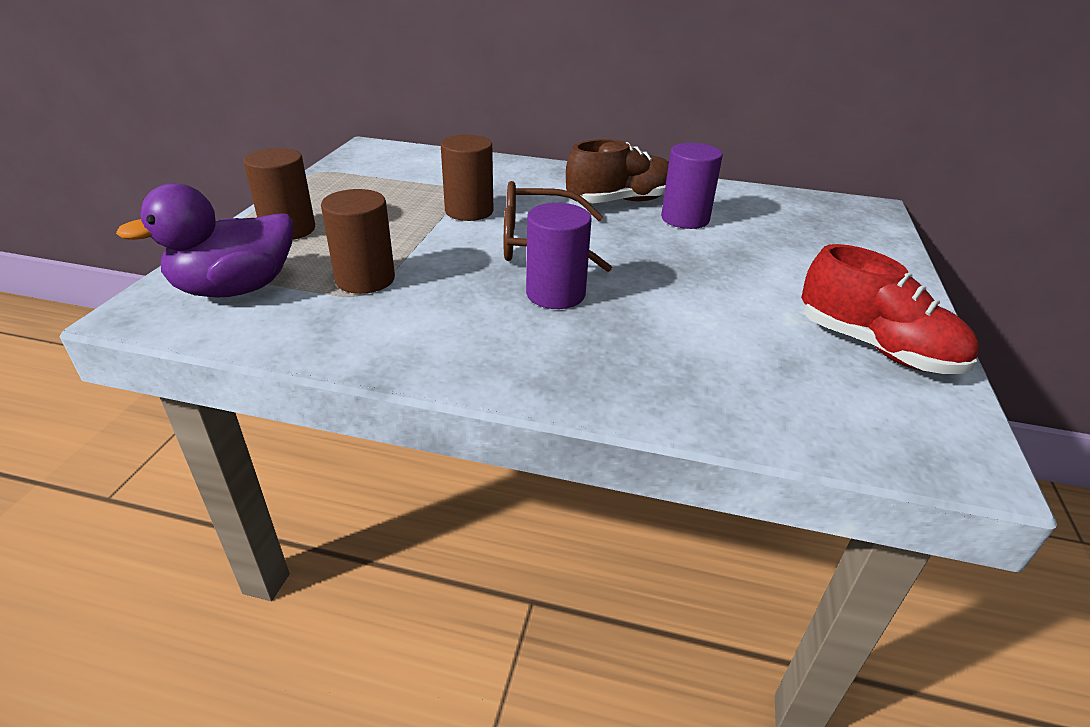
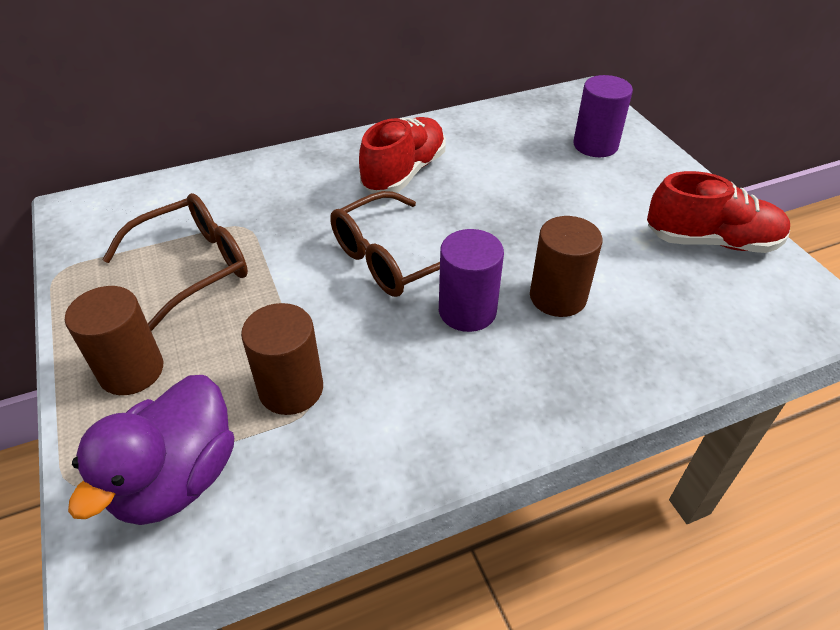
camera: 35 degrees left, 10 degrees up
(397, 197) = (193, 266): none -> brown glasses
(469, 211) = (286, 250): brown cylinder -> brown cylinder (557, 297)
(621, 201) = (404, 172): brown shoe -> red shoe
(685, 219) = (473, 170): purple cylinder -> purple cylinder (595, 145)

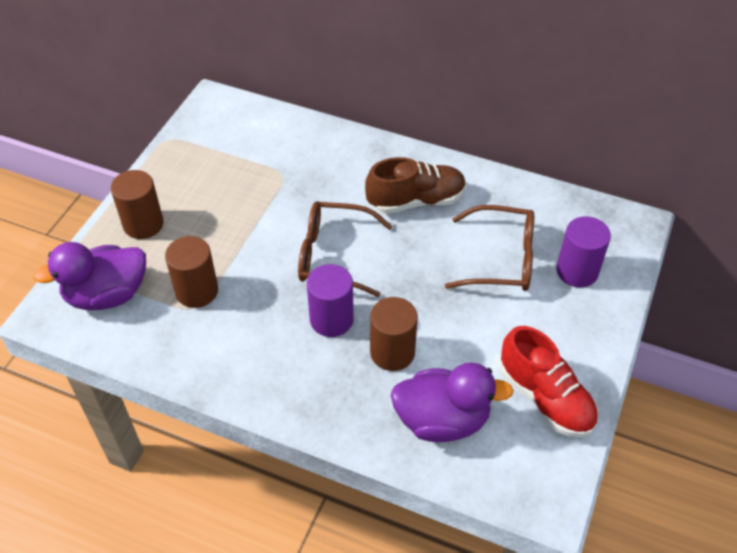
camera: 45 degrees right, 5 degrees up
(193, 266) = (230, 183): brown glasses -> brown glasses (501, 259)
(404, 172) = (416, 201): red shoe -> brown shoe
(674, 317) = (442, 420): none -> purple duck

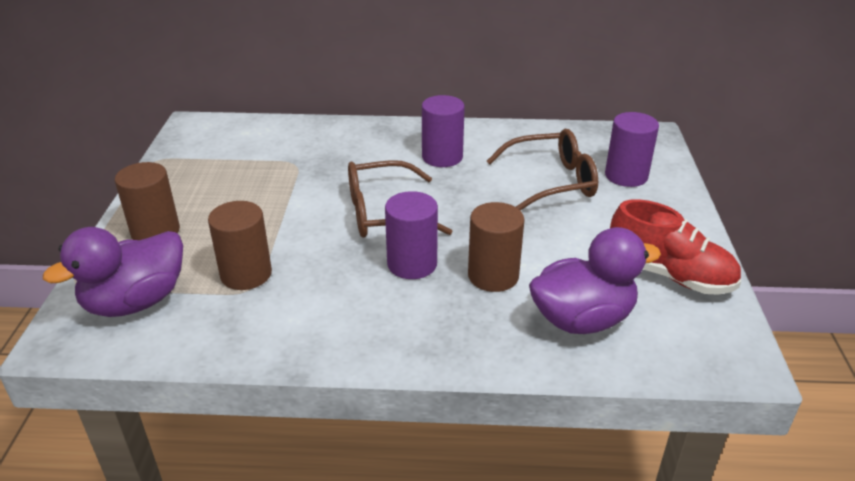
camera: 20 degrees left, 15 degrees down
(416, 201) = (442, 157): brown shoe -> purple cylinder

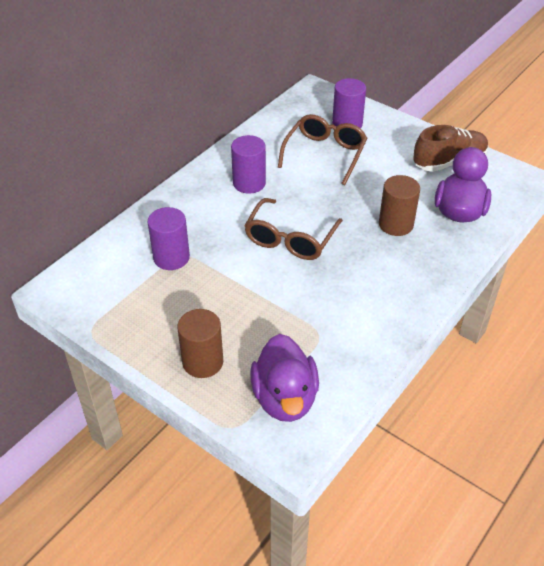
camera: 55 degrees left, 10 degrees up
(246, 274) = (301, 331): brown cylinder -> none
(412, 264) = (356, 251): purple cylinder -> purple cylinder (171, 257)
(669, 275) = (449, 162): red shoe -> brown shoe

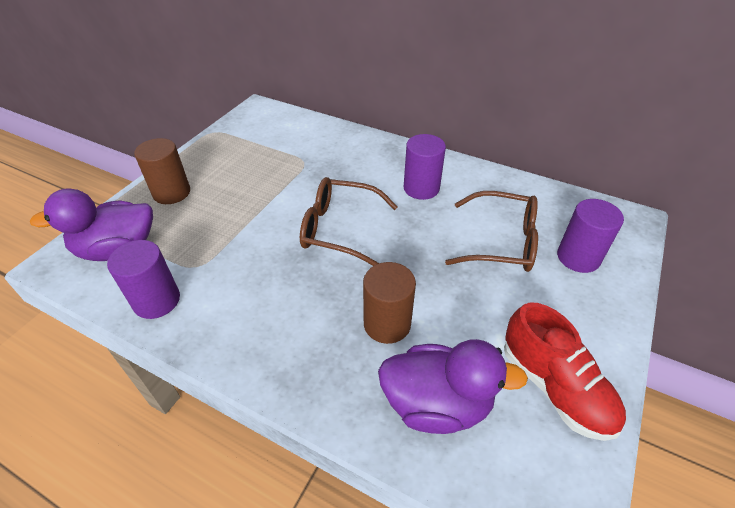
camera: 80 degrees right, 0 degrees up
(171, 257) = (300, 156): purple cylinder -> purple cylinder (156, 301)
(449, 162) = (555, 387): brown shoe -> red shoe

